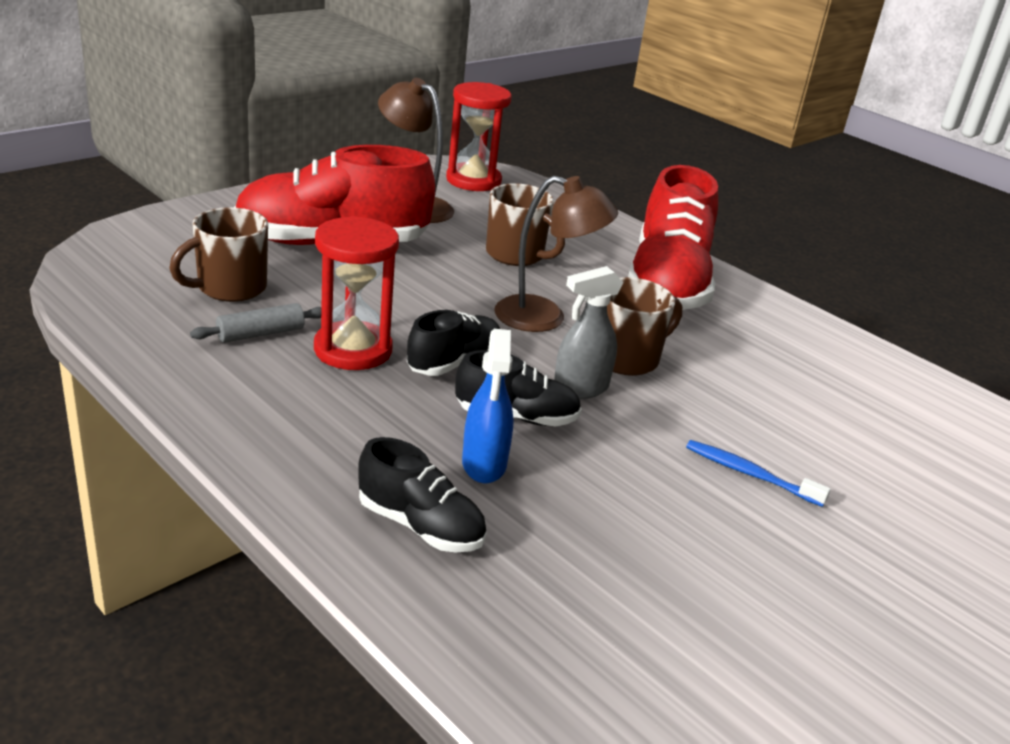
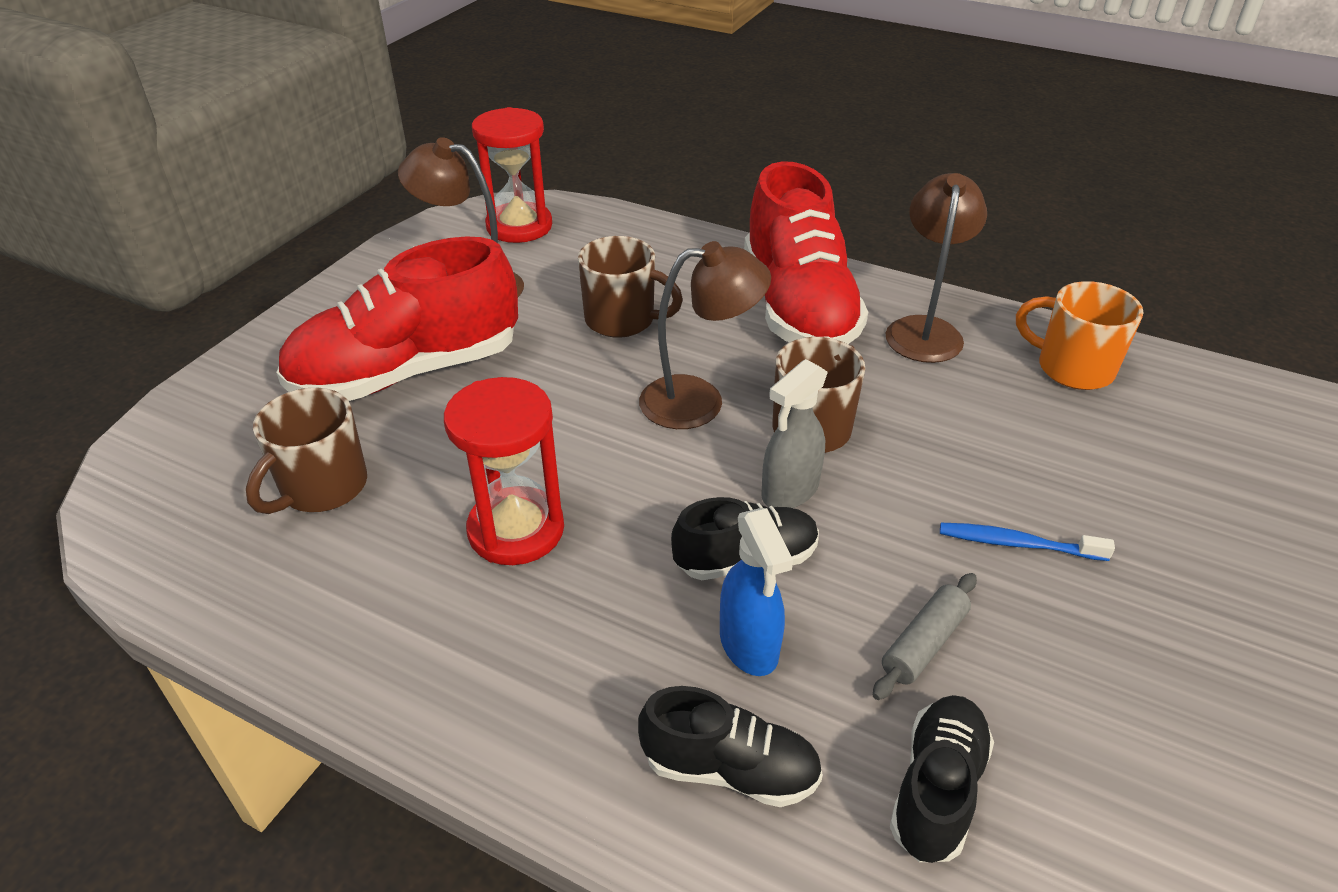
camera: 15 degrees left, 10 degrees up
(260, 334) = (396, 546): grey rolling pin -> grey rolling pin (924, 644)
(454, 362) = (638, 505): black shoe -> black shoe (936, 789)
(767, 326) = (924, 330): none -> brown lamp
(884, 384) = (1072, 368): none -> orange mug

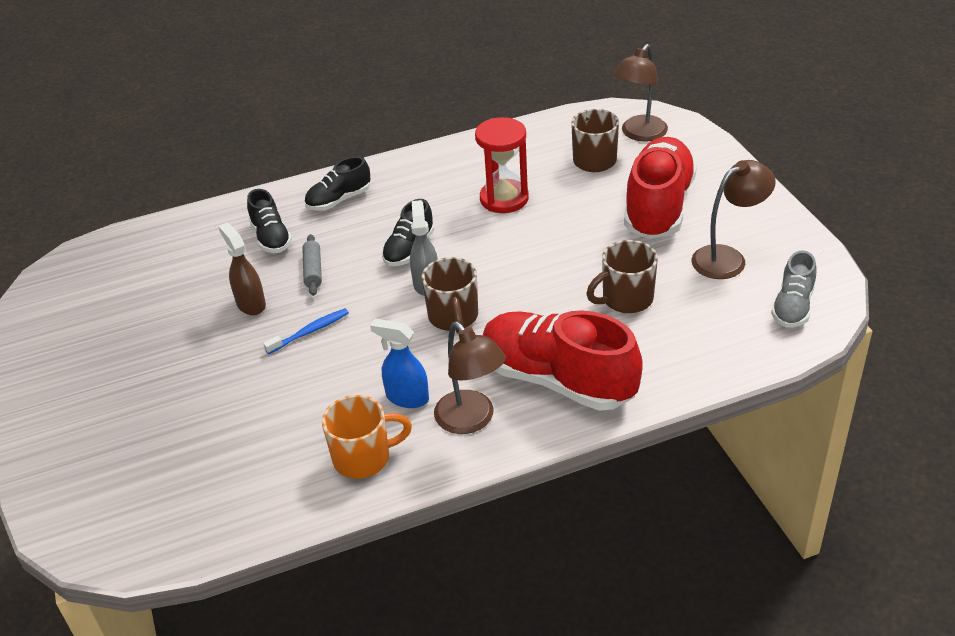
camera: 135 degrees right, 0 degrees up
(519, 226) = (793, 307): red hourglass -> grey shoe
(699, 401) = (521, 290): brown lamp -> brown lamp (639, 134)
(749, 645) = (373, 228): blue spray bottle -> blue spray bottle (407, 397)
(1079, 663) = (250, 304): none -> brown spray bottle

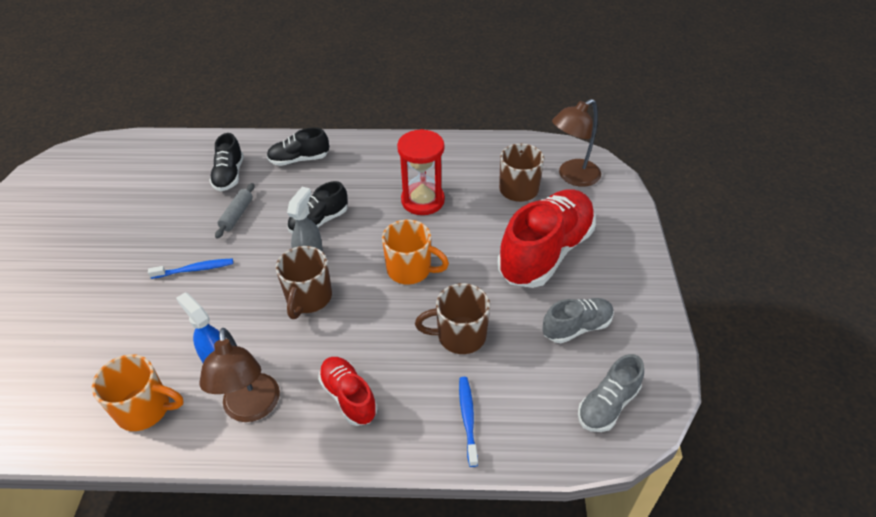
camera: 20 degrees right, 5 degrees up
(250, 304) = (173, 228): brown spray bottle -> none
(538, 261) = (410, 270): none -> orange mug
(557, 380) = (348, 397): red shoe -> red shoe, size x0.51
(679, 358) = (468, 418): none -> blue toothbrush
(728, 258) = (576, 327): brown lamp -> grey shoe

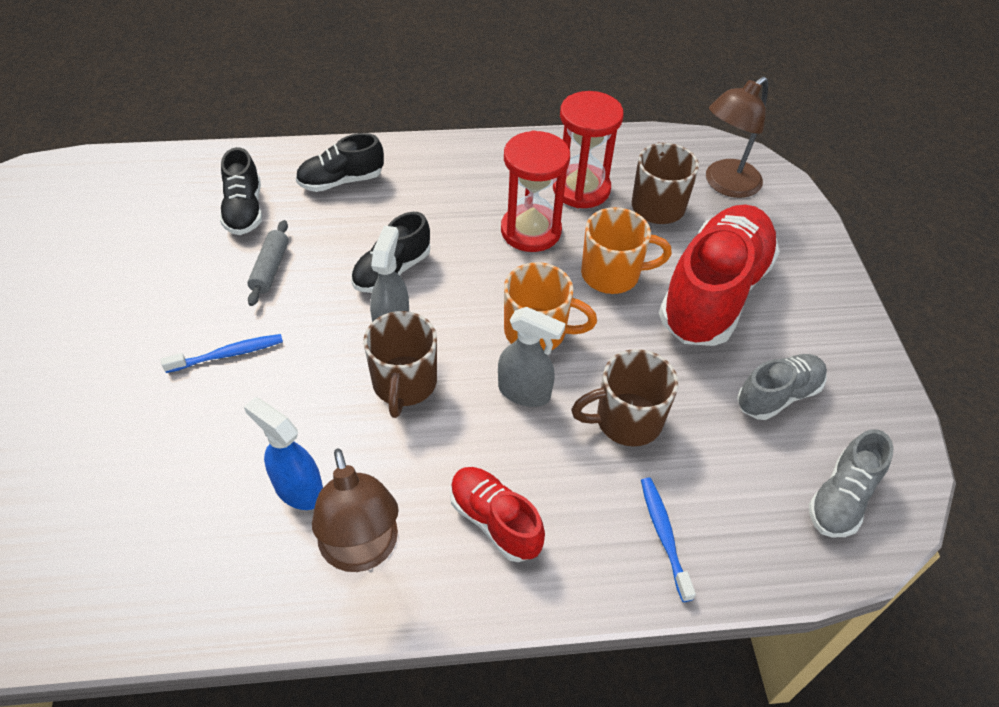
camera: 10 degrees left, 5 degrees up
(145, 409) = (206, 568): orange mug -> orange mug (612, 274)
(391, 310) = (524, 392): none -> grey spray bottle
(466, 174) = (581, 189): none -> red hourglass

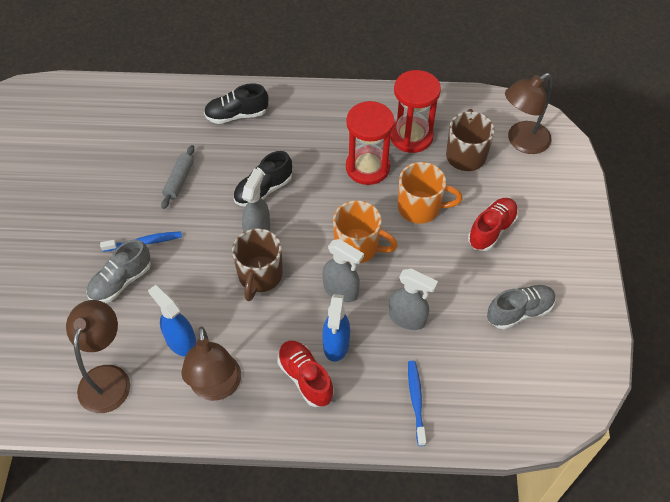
camera: 10 degrees right, 5 degrees up
(188, 556) = (107, 378): none -> brown lamp
(244, 210) = (166, 133): black shoe -> none
(531, 468) = (336, 345): none -> blue spray bottle
(626, 420) = (407, 318): brown mug -> grey spray bottle
(714, 294) = (491, 230): red shoe -> red shoe, size x0.51
(841, 498) = (545, 390): grey shoe -> grey shoe (121, 281)

